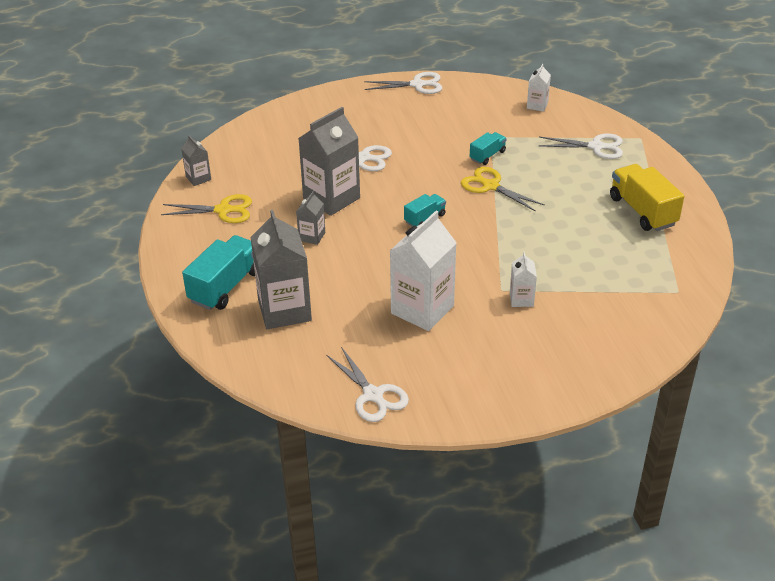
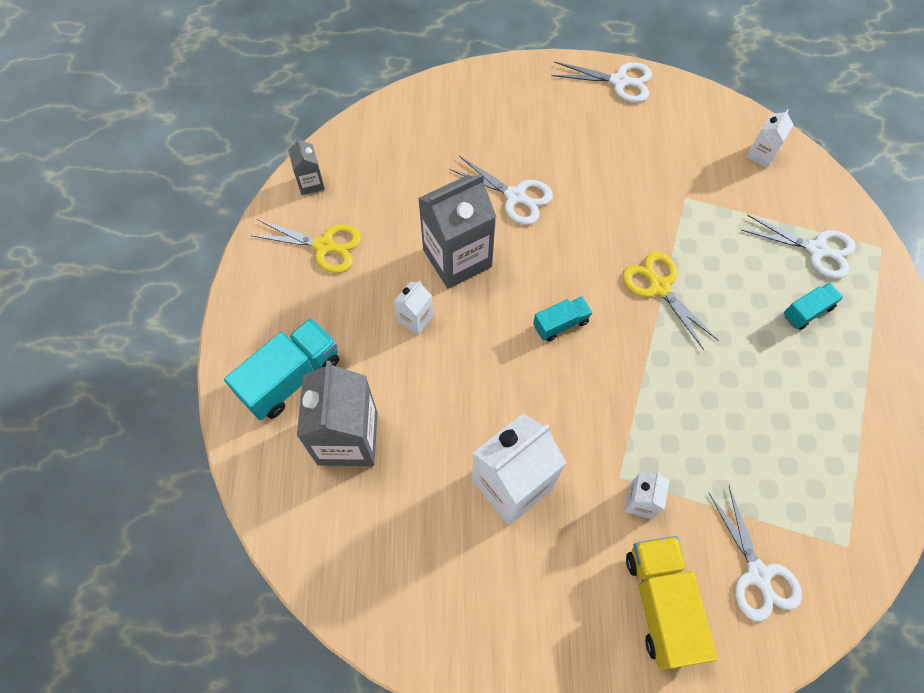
camera: 15 degrees right, 25 degrees up
(312, 236) = (415, 319): grey carton -> white carton
(373, 395) = (411, 617): white scissors -> white scissors (758, 575)
(487, 155) = (671, 231): turquoise truck -> turquoise truck (807, 311)
(642, 211) = (843, 384): yellow truck -> yellow truck (661, 604)

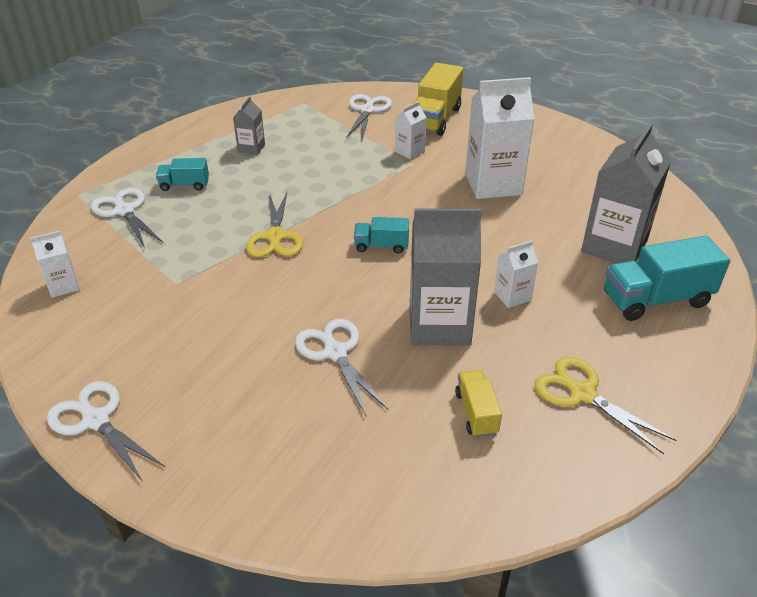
camera: 150 degrees left, 25 degrees down
(311, 183) = (574, 473): grey carton -> grey carton (251, 148)
(391, 196) = (476, 413): none -> yellow truck

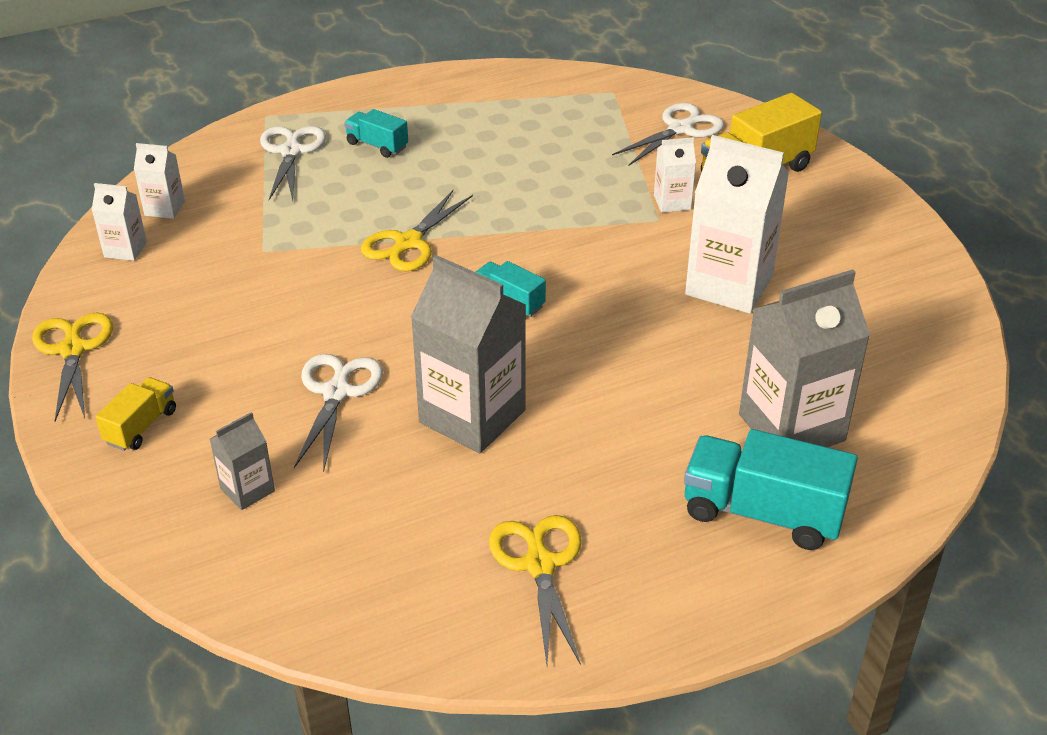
camera: 35 degrees right, 0 degrees up
(95, 420) = (73, 349): white scissors -> yellow scissors
(251, 148) = (491, 128): grey carton -> grey carton (247, 490)
(476, 413) = (405, 522): yellow truck -> yellow truck (141, 427)
(512, 296) = (590, 425): white carton -> white carton (125, 249)

